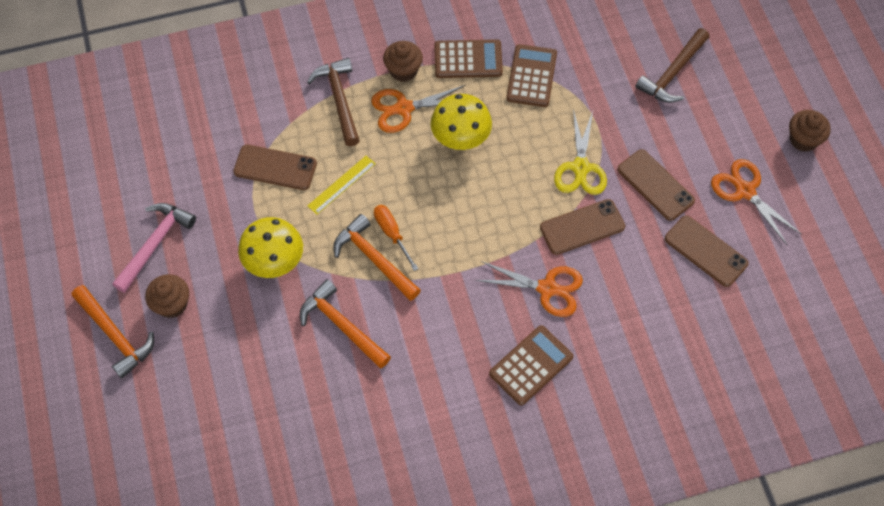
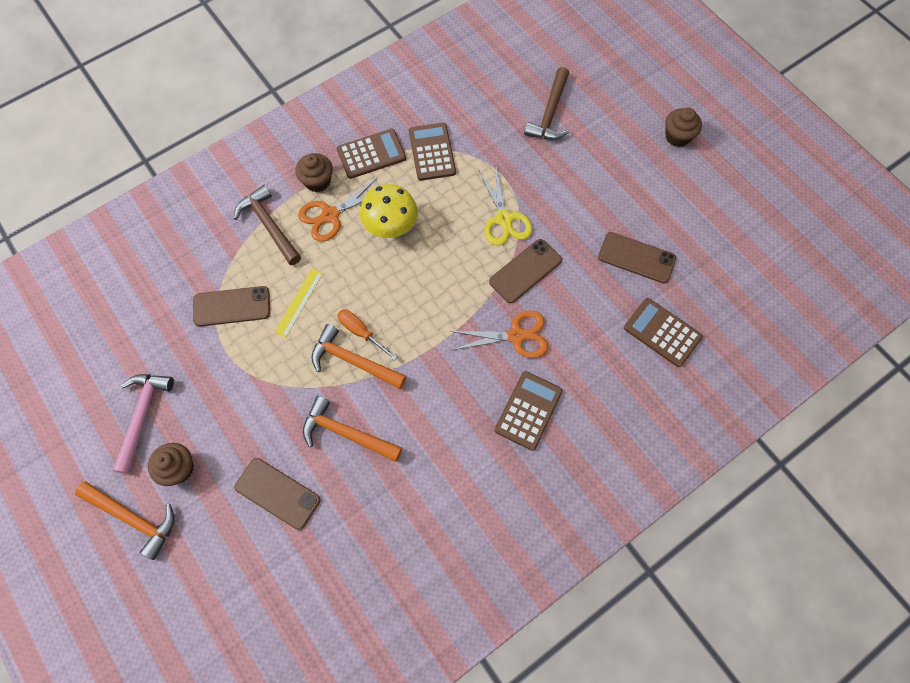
camera: 20 degrees left, 5 degrees up
(274, 262) = (262, 395): yellow mushroom -> none
(655, 185) = (573, 214): brown phone -> brown phone (278, 493)
(702, 335) = (662, 332): none -> brown calculator
(745, 191) = (648, 195): orange scissors -> none

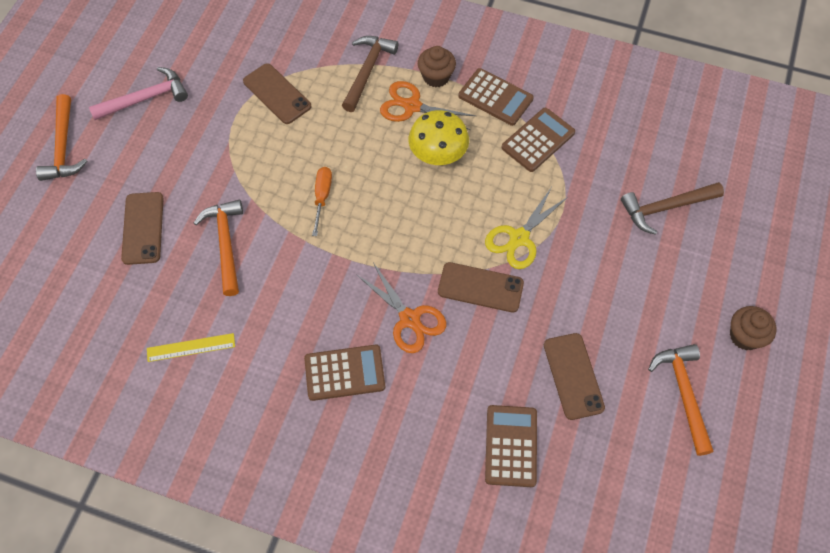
camera: 55 degrees right, 5 degrees down
(179, 468) = (120, 149): brown cupcake -> none
(299, 302) = (315, 136): yellow ruler -> yellow ruler (191, 347)
(353, 361) = (292, 208): orange hammer -> orange hammer (683, 394)

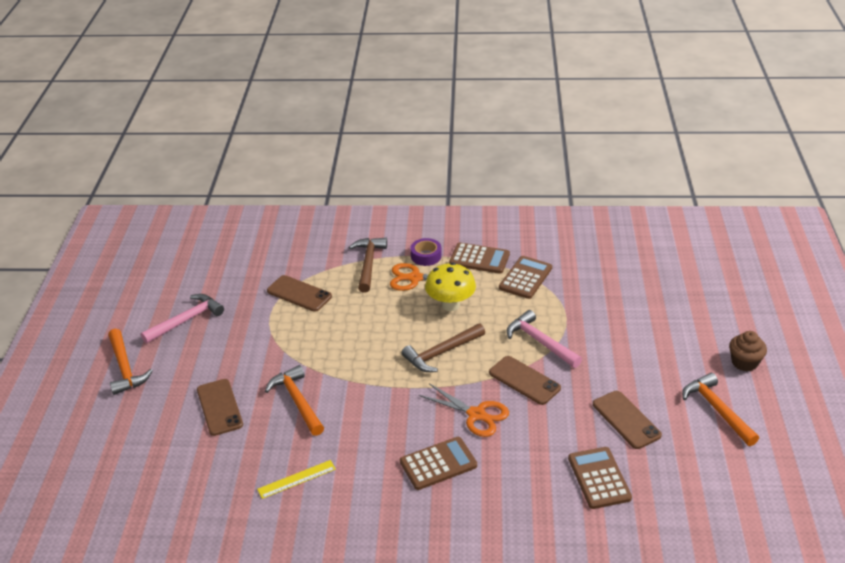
camera: 15 degrees left, 25 degrees down
(322, 197) = (367, 352): orange screwdriver -> none
(436, 77) = (426, 256): brown cupcake -> purple tape
(480, 287) = (524, 380): brown phone -> brown phone turned 45 degrees clockwise
(519, 238) = (540, 342): yellow scissors -> pink hammer
(666, 208) = (644, 298): brown hammer -> brown hammer (441, 353)

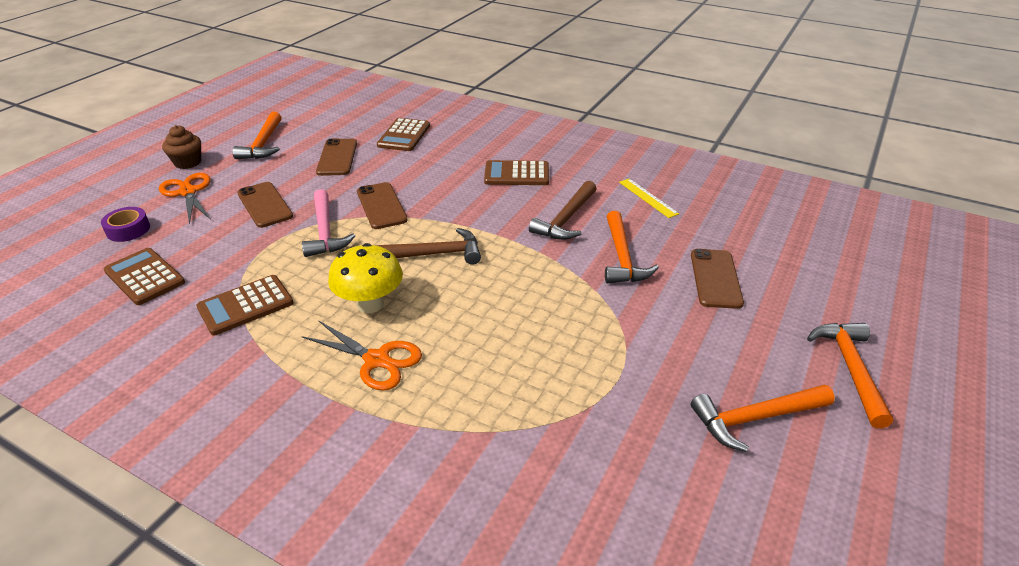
camera: 155 degrees left, 0 degrees up
(186, 320) = (755, 418): pink hammer -> orange hammer
(297, 479) = (648, 197): yellow ruler -> yellow ruler turned 60 degrees clockwise
(299, 294) = (559, 399): brown phone -> brown phone (264, 205)
(368, 264) = (421, 414): brown hammer -> brown hammer (566, 219)
(426, 256) = (326, 393): purple tape -> purple tape (128, 230)
(476, 415) = (452, 195): orange scissors -> orange scissors (188, 192)
(479, 259) = (263, 357): brown calculator -> brown calculator (144, 277)

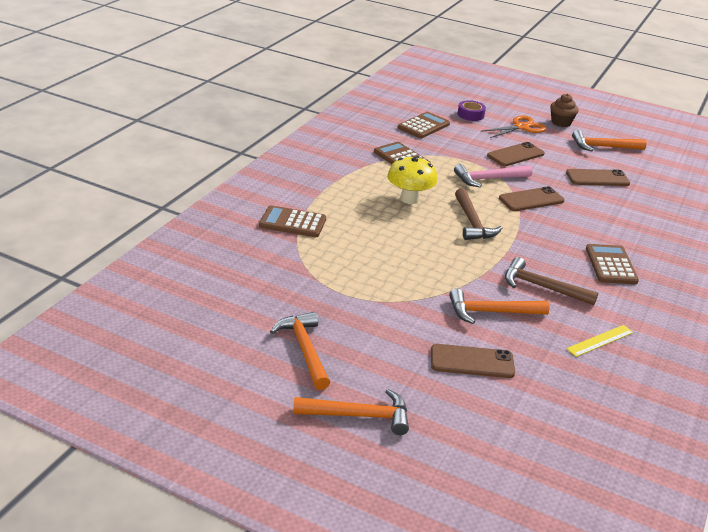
camera: 85 degrees right, 5 degrees down
(377, 360) = (356, 203): orange scissors -> none
(404, 135) = (653, 207): brown calculator -> brown calculator (292, 222)

